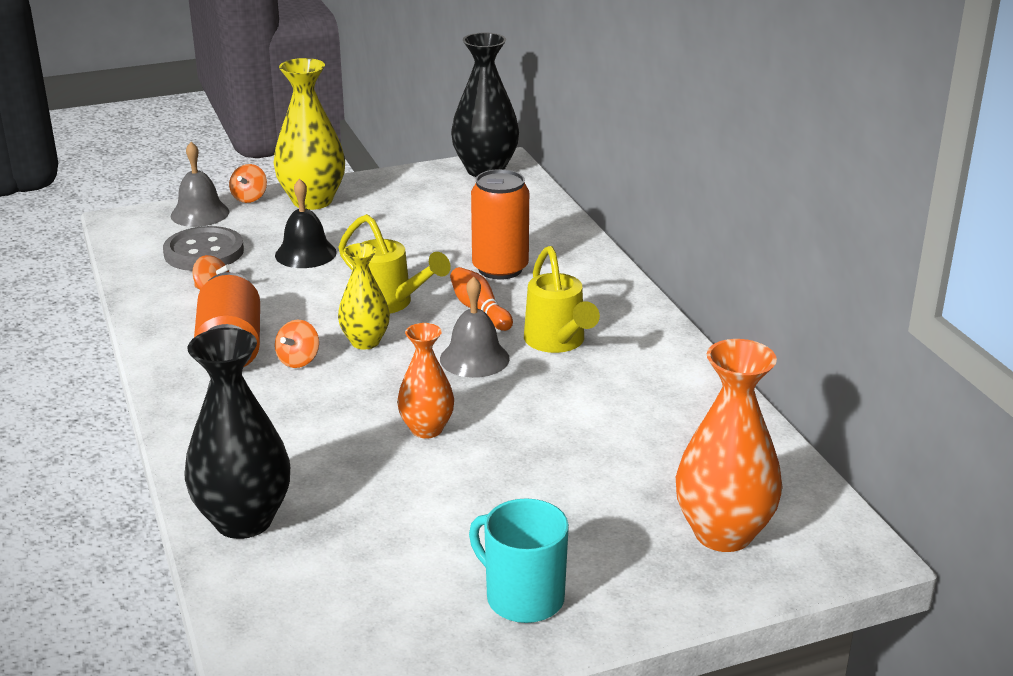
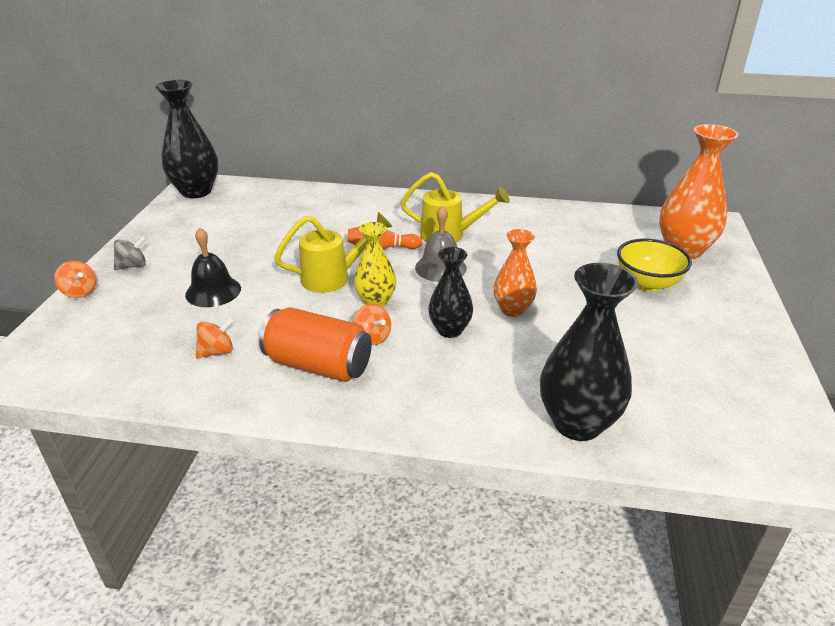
camera: 60 degrees left, 5 degrees up
(200, 213) = (66, 324): grey bell -> none
(204, 252) = (140, 339): grey button -> none
(312, 201) = (133, 266): yellow vase -> grey spinning top
(350, 400) = (450, 330): none -> black vase
(500, 268) = (337, 226): orange can -> none
(523, 597) = (720, 329): turquoise mug -> none
(588, 516) = (647, 283): none -> yellow bowl

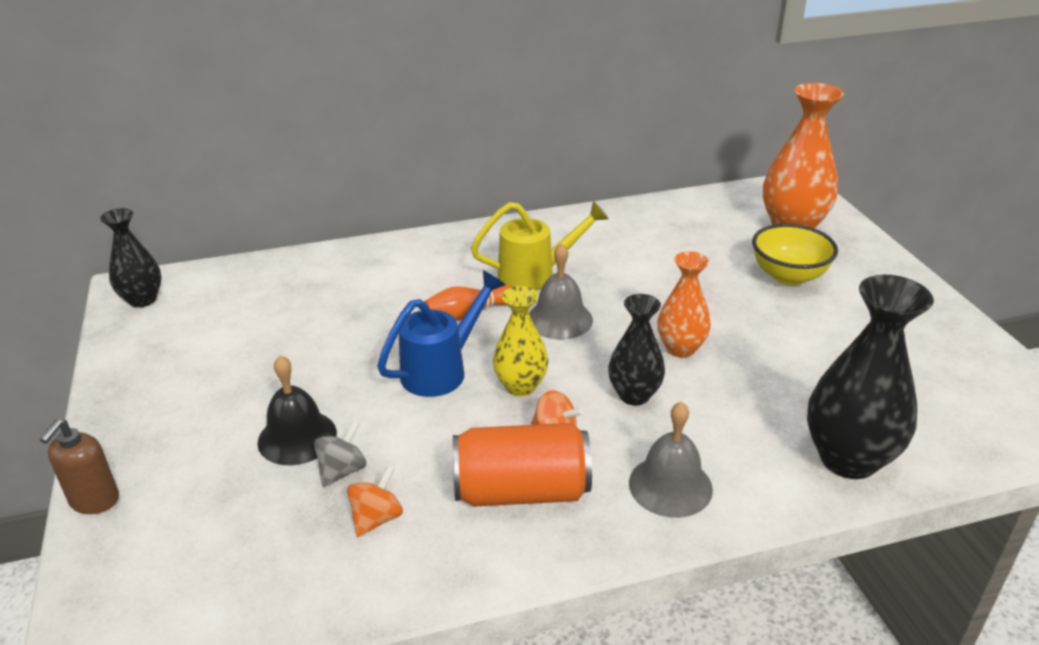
camera: 25 degrees left, 0 degrees up
(80, 292) = (94, 500): orange spinning top -> brown soap dispenser
(133, 266) = (143, 436): grey spinning top -> grey spinning top (342, 471)
(196, 191) = (142, 300): black vase -> black vase, size x0.61
(334, 277) = (442, 369): yellow watering can -> blue watering can
(422, 395) = (670, 485): none -> grey bell

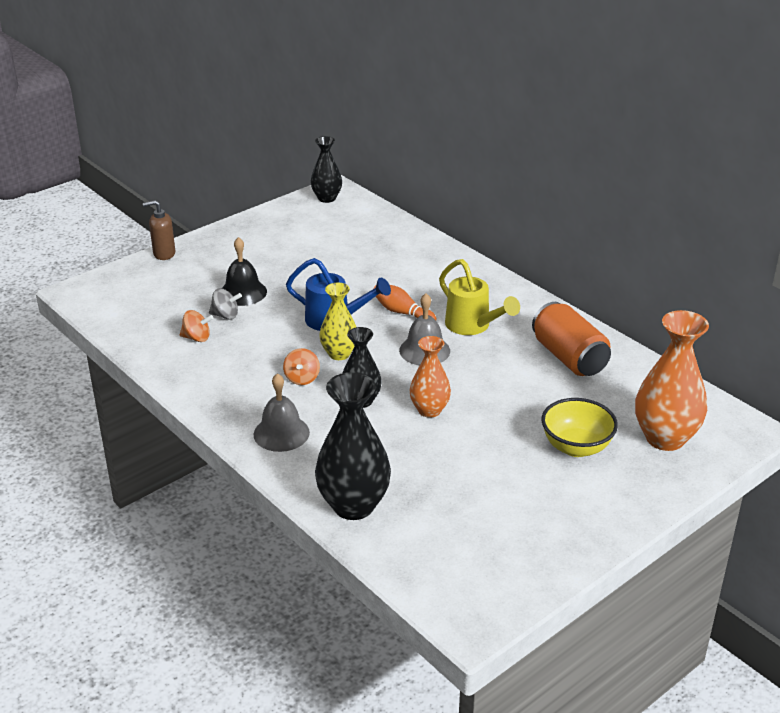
camera: 65 degrees right, 0 degrees up
(521, 491) = (244, 379): orange can -> orange can (569, 357)

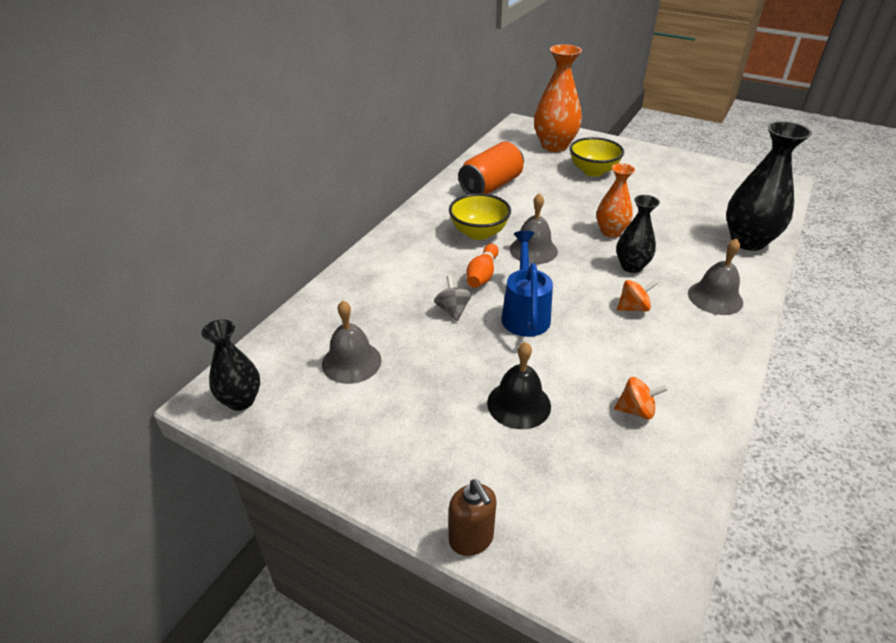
camera: 110 degrees left, 5 degrees up
(197, 338) = (636, 410): orange spinning top -> orange spinning top turned 105 degrees clockwise
(225, 315) = (576, 402): grey spinning top -> grey spinning top (453, 310)
(334, 238) = (351, 362): none -> grey bell
(339, 354) = (577, 296): yellow vase -> none
(473, 326) = (479, 233): yellow watering can -> yellow bowl

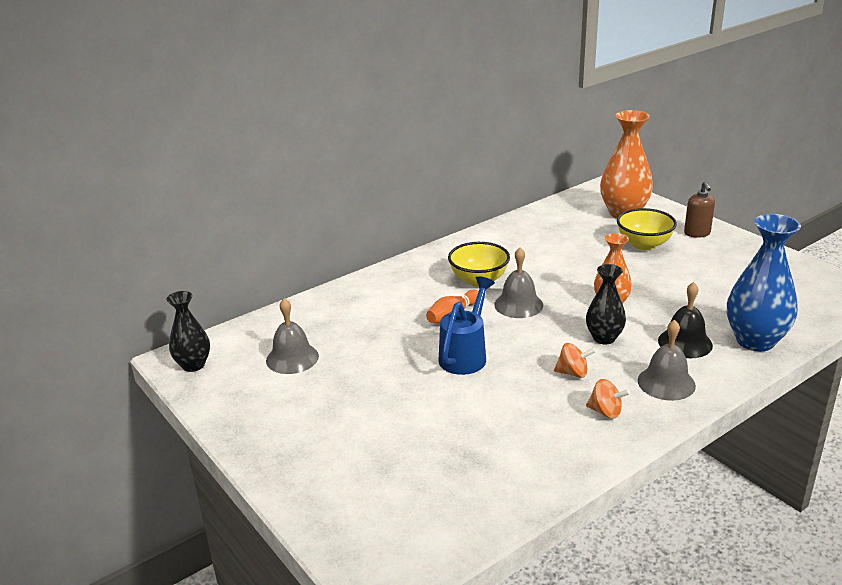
camera: 25 degrees right, 10 degrees down
(453, 310) = (404, 338): grey spinning top -> none
(471, 539) = (291, 499): brown soap dispenser -> brown soap dispenser (697, 233)
(491, 186) = (525, 241): orange can -> none
(519, 404) = (402, 421): black bell -> black bell (685, 343)
(636, 410) = (500, 452): orange spinning top -> orange spinning top (606, 412)
(748, 241) = (755, 341): black vase -> blue vase

